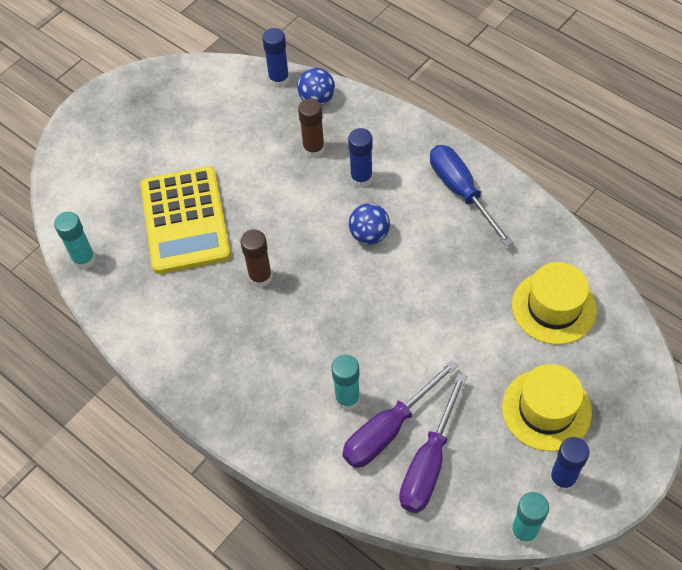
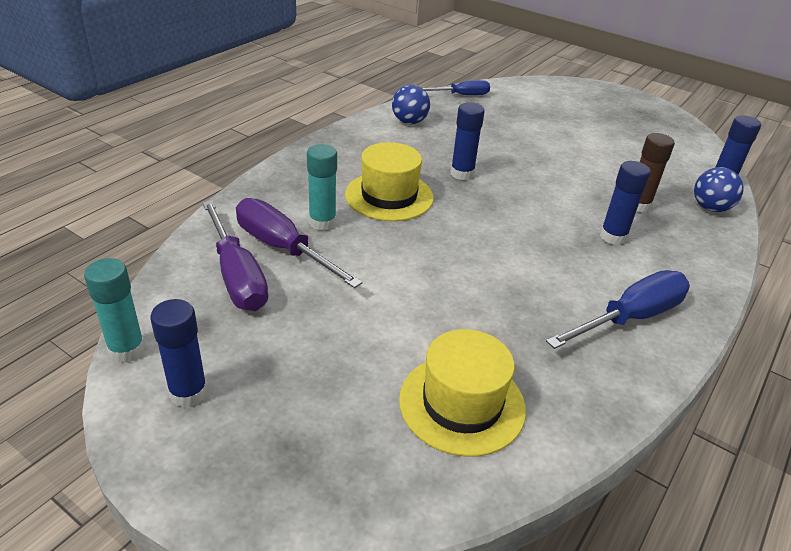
camera: 80 degrees right, 20 degrees down
(84, 259) = (462, 95): turquoise glue stick -> blue screwdriver
(185, 220) = (516, 136): yellow calculator -> none
(260, 277) = (462, 174): brown glue stick -> blue glue stick
(369, 235) = (535, 241): blue ball -> blue ball (409, 122)
(429, 463) = (237, 276): purple screwdriver -> purple screwdriver turned 135 degrees counterclockwise
(546, 409) = (295, 383): yellow hat -> yellow hat (389, 196)

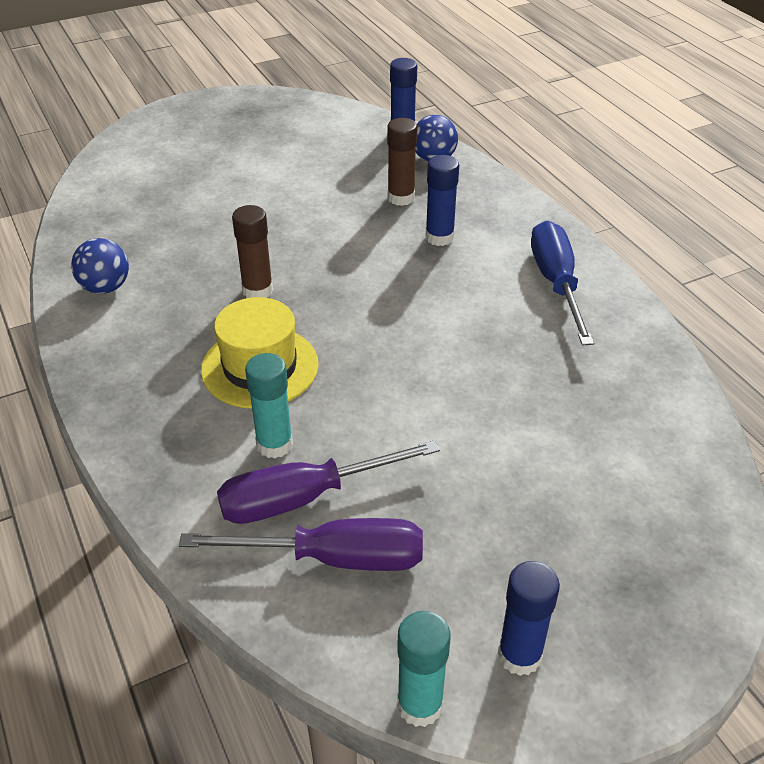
camera: 60 degrees left, 5 degrees up
(462, 95) = (81, 218): blue screwdriver -> none
(462, 174) = (257, 290): blue glue stick -> brown glue stick
(462, 404) = (617, 438): yellow hat -> none

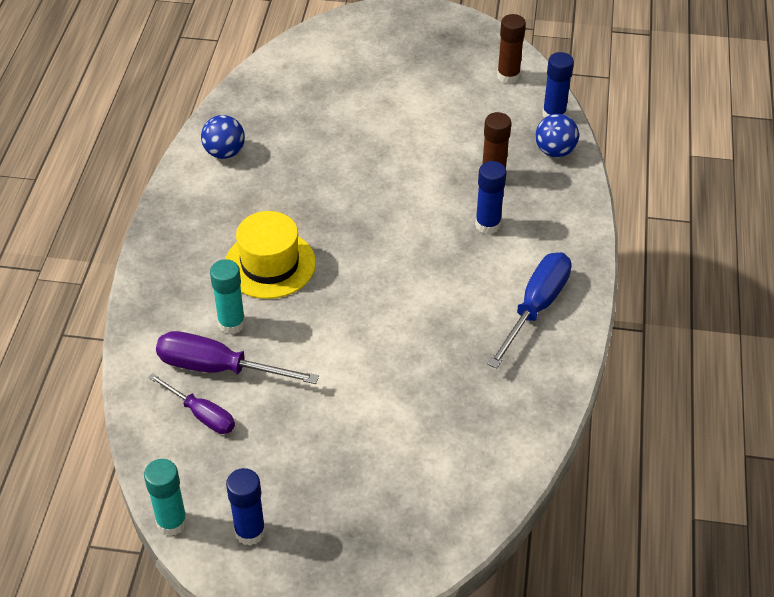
camera: 35 degrees right, 5 degrees up
(257, 290) = (319, 205): brown glue stick -> brown glue stick (508, 76)
(334, 558) = (201, 414): purple screwdriver -> purple screwdriver, size x0.63

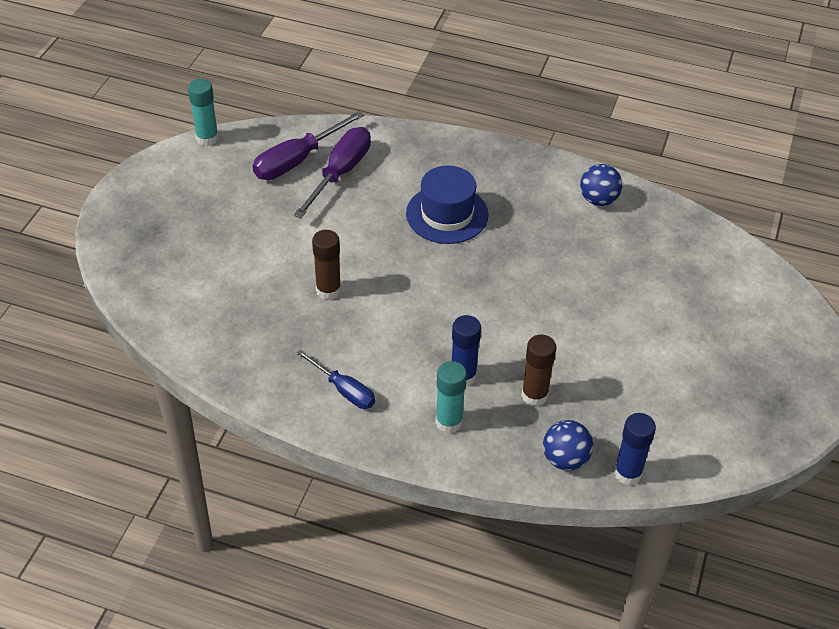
camera: 100 degrees right, 0 degrees up
(201, 414) = (297, 160): purple screwdriver -> purple screwdriver, size x1.58
(231, 324) = (385, 185): turquoise glue stick -> turquoise glue stick (449, 422)
(250, 532) = (182, 175): blue glue stick -> none
(270, 264) = (447, 214): yellow hat -> blue hat
(508, 76) = (701, 444): brown glue stick -> brown glue stick (328, 290)
(535, 307) = (344, 390): blue screwdriver -> blue screwdriver, size x0.63

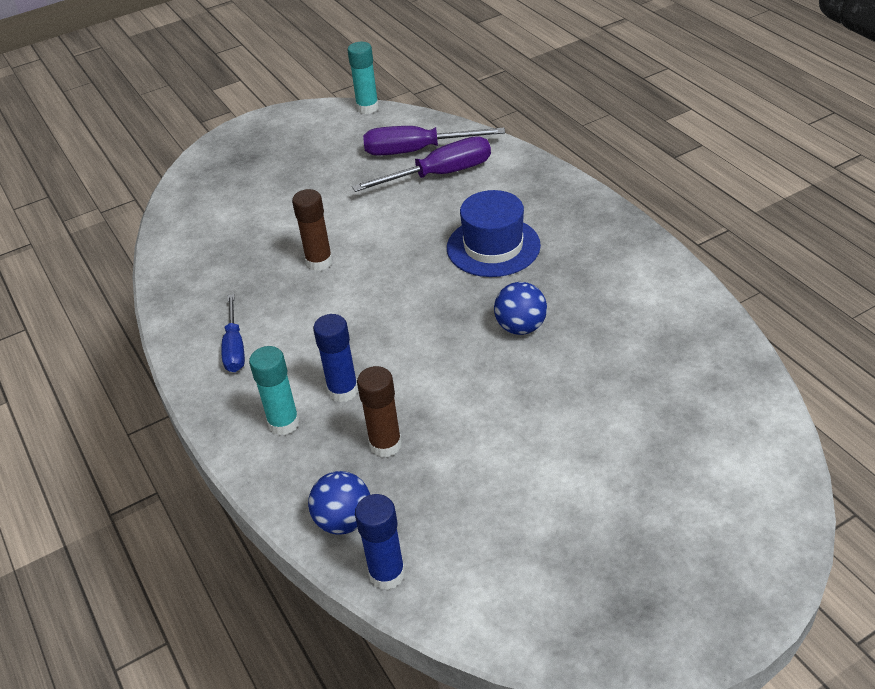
camera: 45 degrees right, 5 degrees down
(598, 200) = (661, 299): blue ball -> blue ball (520, 327)

